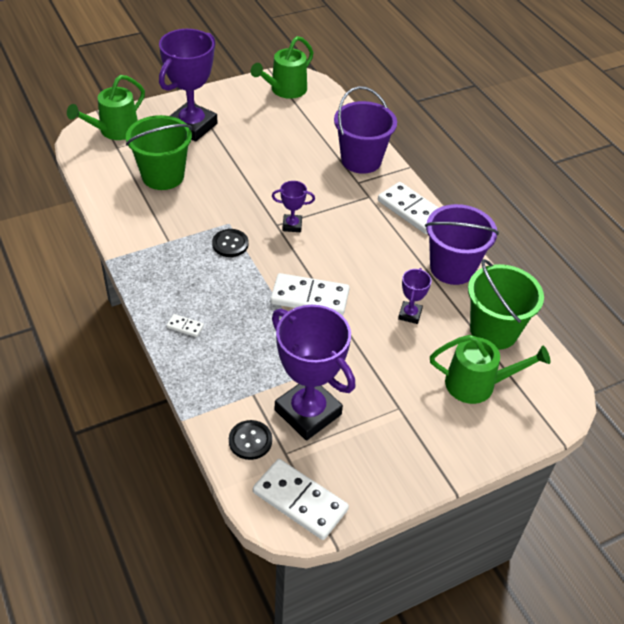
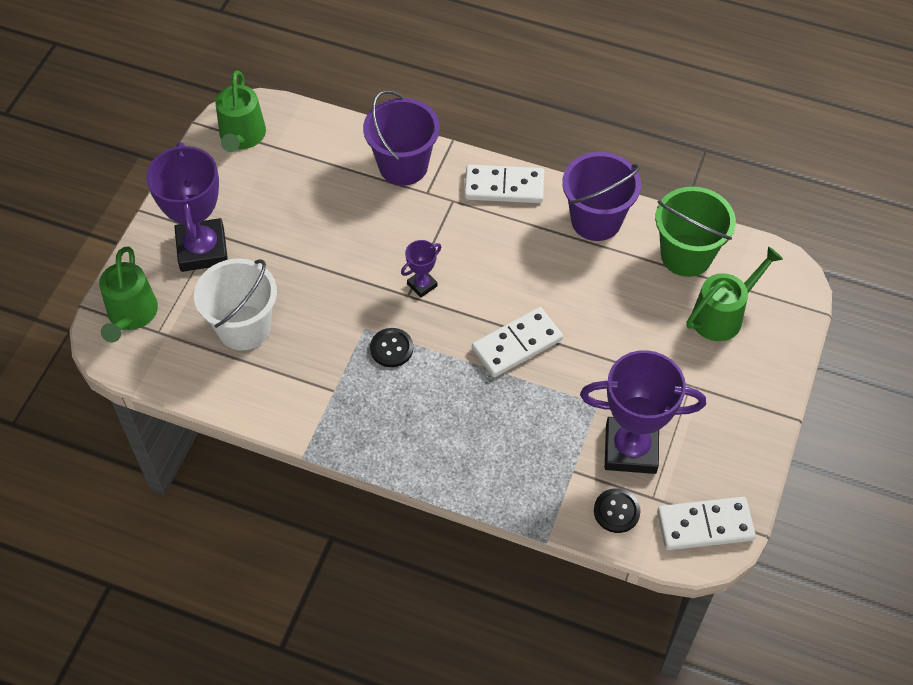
camera: 40 degrees left, 10 degrees up
(163, 176) = (244, 328): green bucket -> white bucket
(185, 326) = (450, 460): white domino -> none
(410, 314) = (610, 293): purple trophy -> none

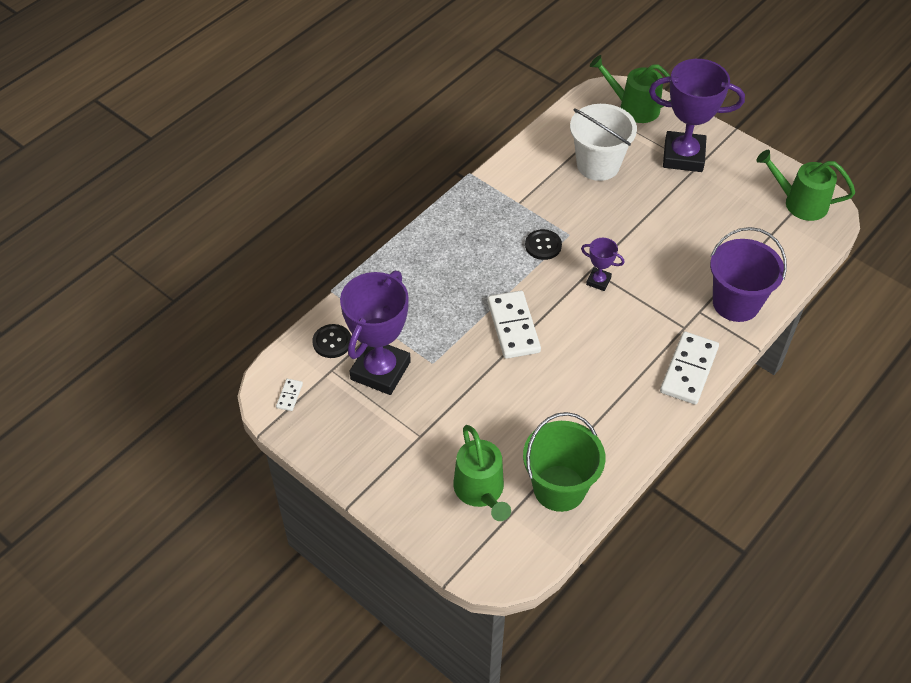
camera: 110 degrees right, 5 degrees down
(422, 285) = (598, 281): purple trophy -> purple trophy turned 45 degrees counterclockwise
(596, 220) = (626, 429): purple bucket -> none
(705, 525) = (289, 396): white domino -> white domino, size x0.44

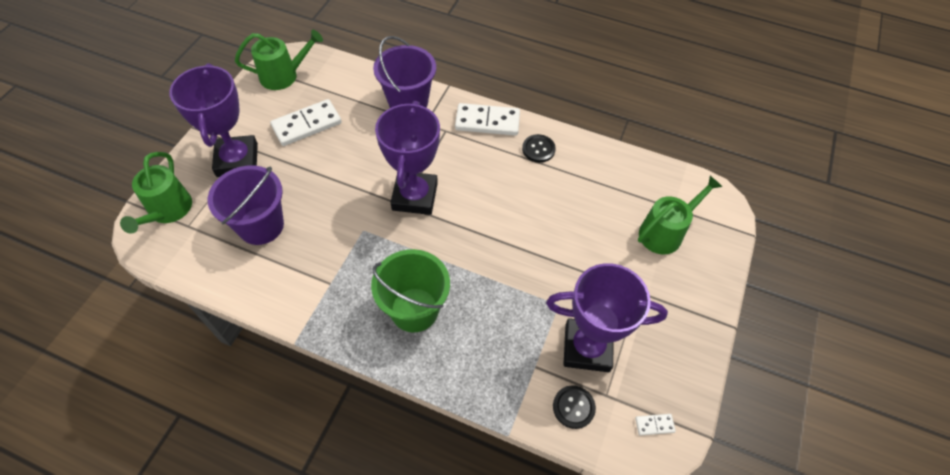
camera: 110 degrees left, 5 degrees up
(513, 327) = (491, 250): white domino -> white domino (307, 125)
(543, 245) = (384, 248): black button -> black button (538, 149)
(559, 488) = (634, 182): green bucket -> green bucket (414, 310)
(598, 165) = (261, 225): white bucket -> purple bucket
(598, 281) = (414, 196): purple trophy -> purple trophy, size x2.18
(800, 203) = (283, 75): green watering can -> green watering can turned 105 degrees counterclockwise

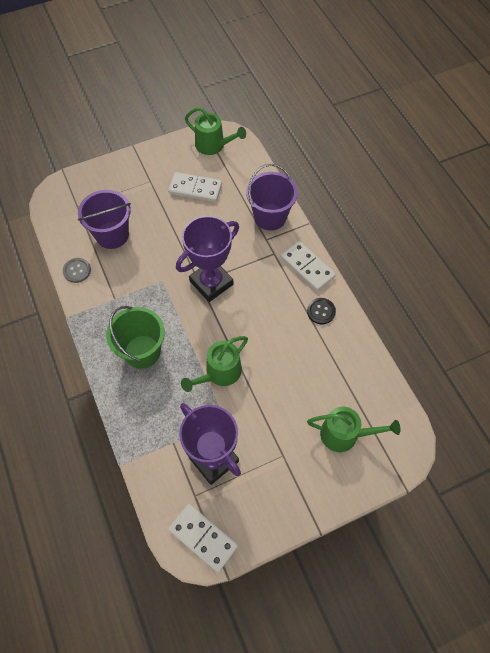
camera: 45 degrees right, 5 degrees up
(168, 211) = (76, 189): green watering can -> green watering can (220, 373)
(237, 160) = (137, 184): purple trophy -> none
(257, 288) = (77, 271): none -> grey button
(573, 407) = (169, 484): black button -> none
(654, 425) = (203, 538): white domino -> white domino, size x2.26

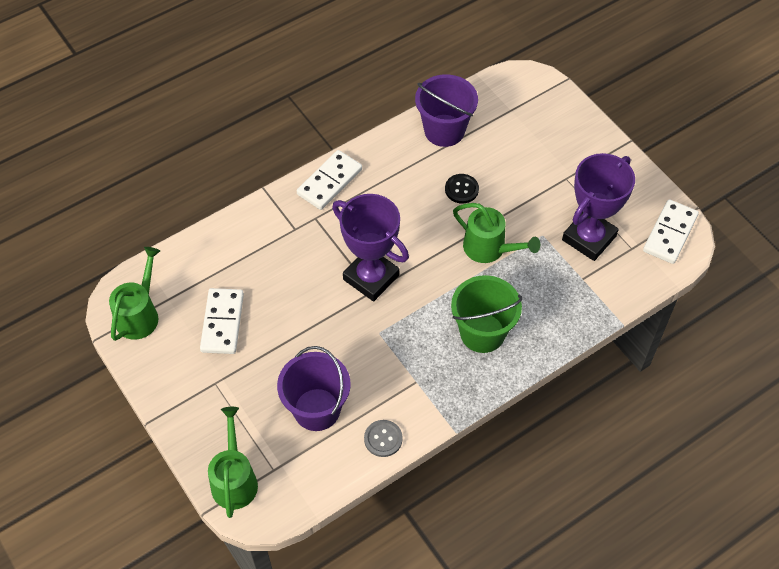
camera: 100 degrees left, 5 degrees down
(270, 217) = (259, 229): purple bucket -> purple bucket (444, 130)
(321, 311) = (388, 163): black button -> black button (461, 189)
(344, 434) = (528, 129): green watering can -> green watering can (234, 480)

